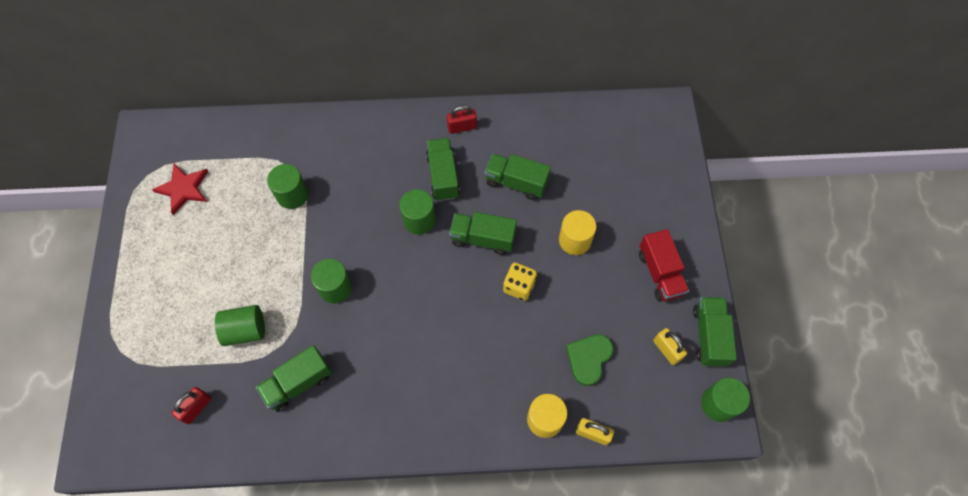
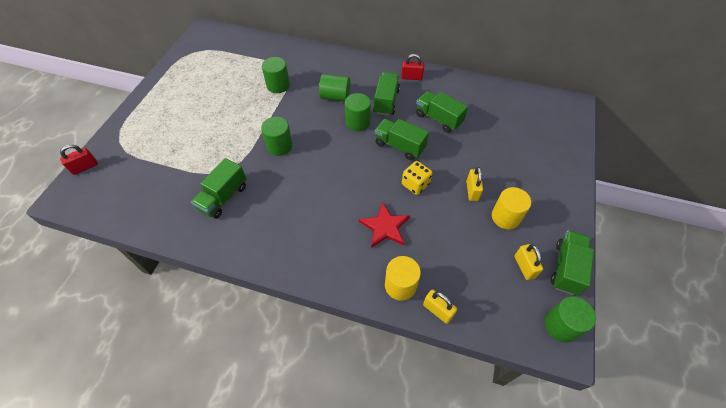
camera: 20 degrees right, 10 degrees down
(183, 189) = (211, 64): red star -> red star (385, 227)
(196, 408) = (146, 191): red padlock -> red padlock (85, 167)
(245, 330) = (205, 153): green cylinder -> green cylinder (335, 97)
(298, 383) = (223, 197): green truck -> green truck turned 45 degrees counterclockwise
(575, 240) = (470, 167): yellow cylinder -> yellow cylinder (505, 217)
(585, 273) = (472, 191): none -> yellow padlock
(588, 359) = (453, 252): green heart -> none
(660, 273) = (535, 209): red truck -> none

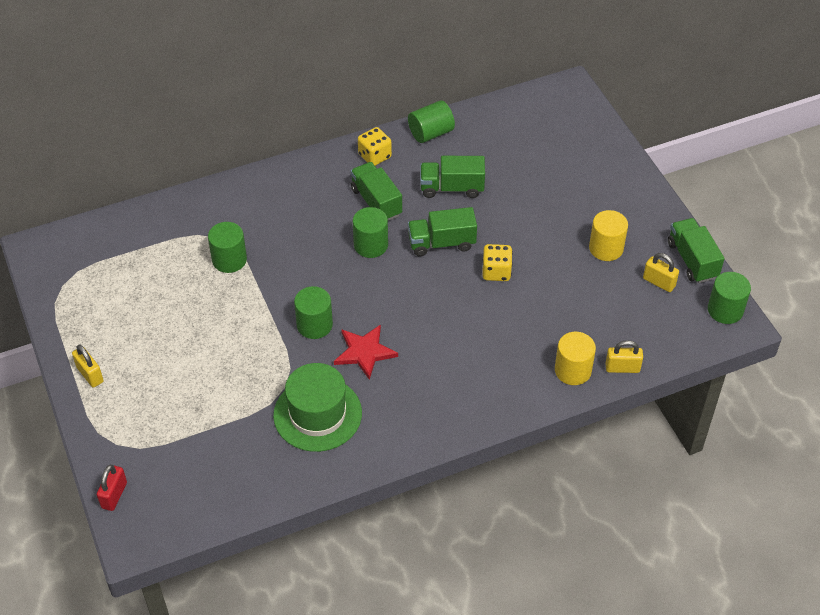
camera: 40 degrees left, 5 degrees down
(223, 197) = (317, 414): green truck -> green hat
(335, 97) = (313, 231): green cylinder -> green cylinder (431, 133)
(385, 227) = (508, 331): red star -> red star (364, 352)
(411, 77) = (374, 156): red padlock -> yellow dice
(472, 191) = (554, 243): yellow padlock -> yellow padlock (90, 374)

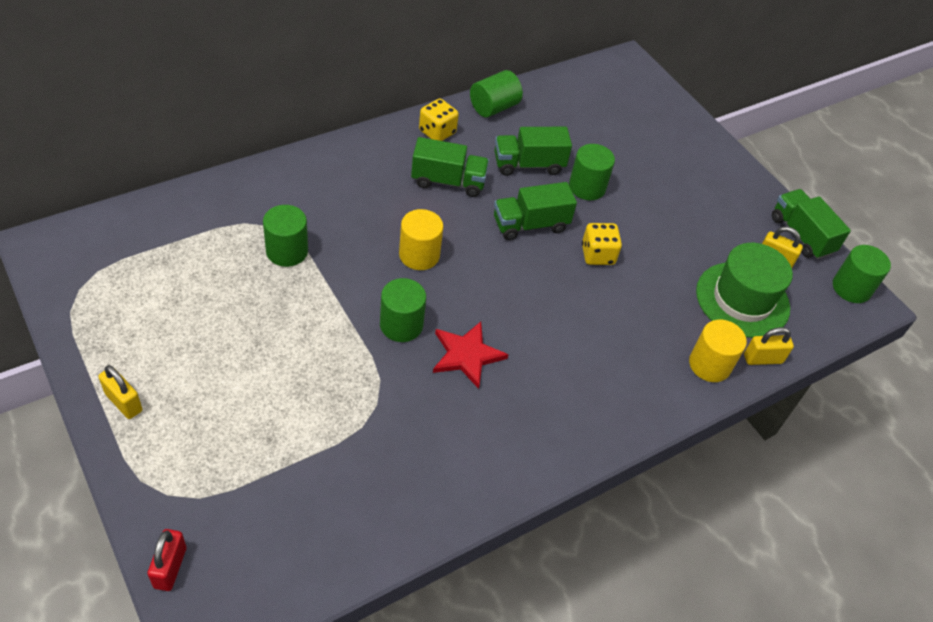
camera: 15 degrees left, 0 degrees up
(317, 414) = (423, 436): green hat -> green hat (742, 300)
(371, 245) = (451, 229): green cylinder -> green cylinder (587, 187)
(376, 202) = (448, 181): green truck -> green truck turned 135 degrees clockwise
(606, 248) = (709, 225): yellow cylinder -> yellow cylinder (419, 255)

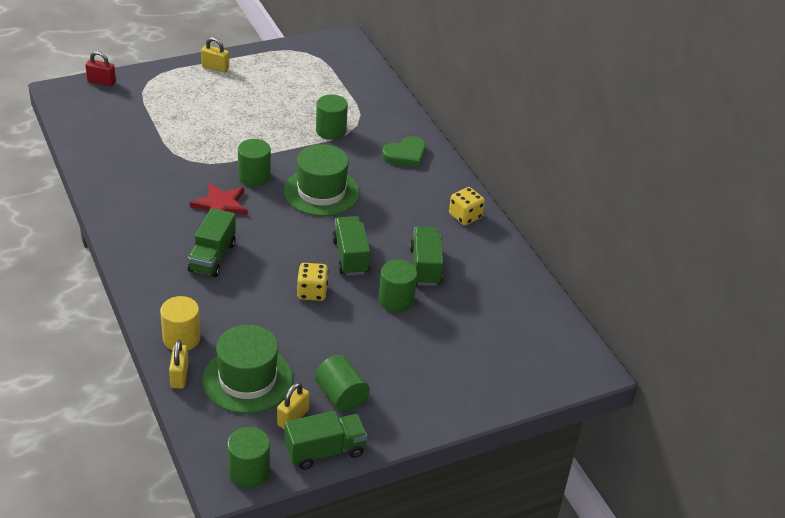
camera: 100 degrees right, 10 degrees down
(123, 402) = (215, 67): yellow padlock -> yellow padlock turned 60 degrees clockwise
(330, 179) = (405, 155): none -> green heart
(419, 255) = (321, 192): yellow cylinder -> green hat
(448, 181) = (403, 216): green truck -> green truck (212, 257)
(494, 107) = (502, 255): green cylinder -> green cylinder (341, 396)

